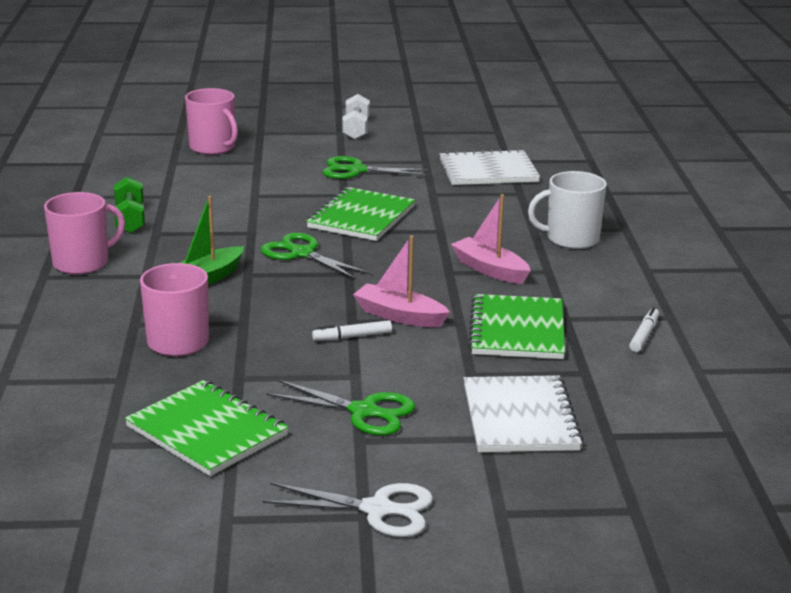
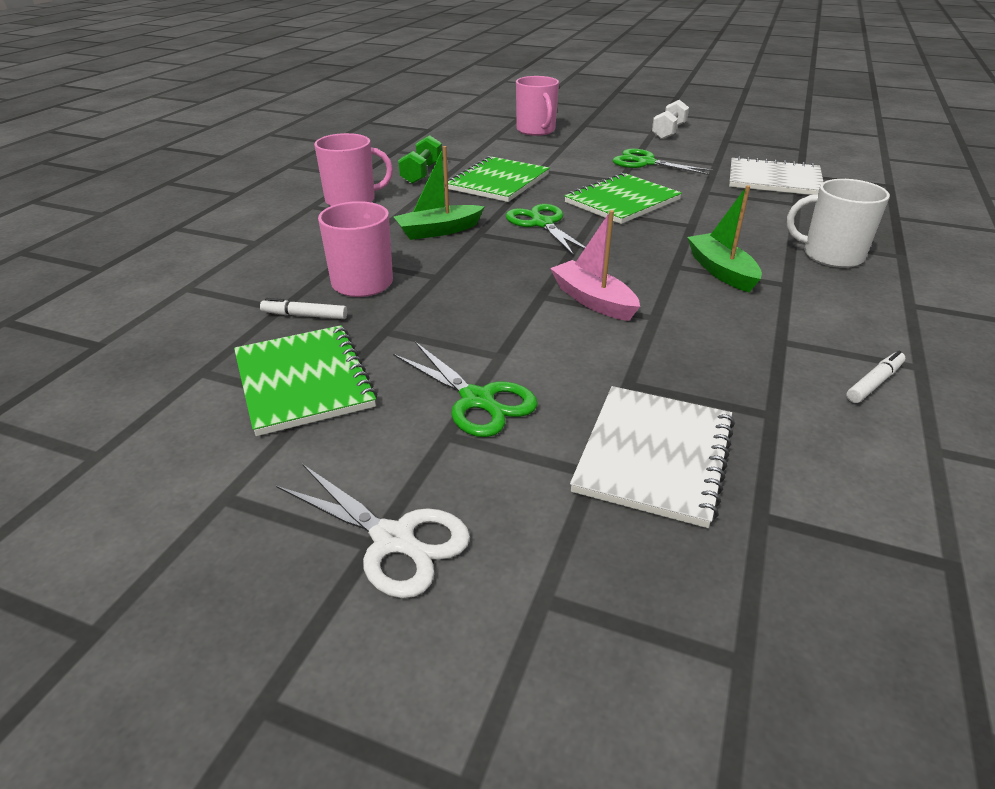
camera: 25 degrees right, 10 degrees up
(352, 337) = (529, 312): white marker -> white marker (305, 316)
(490, 270) = (721, 271): pink boat -> green boat
(517, 330) = (714, 343): green notebook -> green notebook (498, 182)

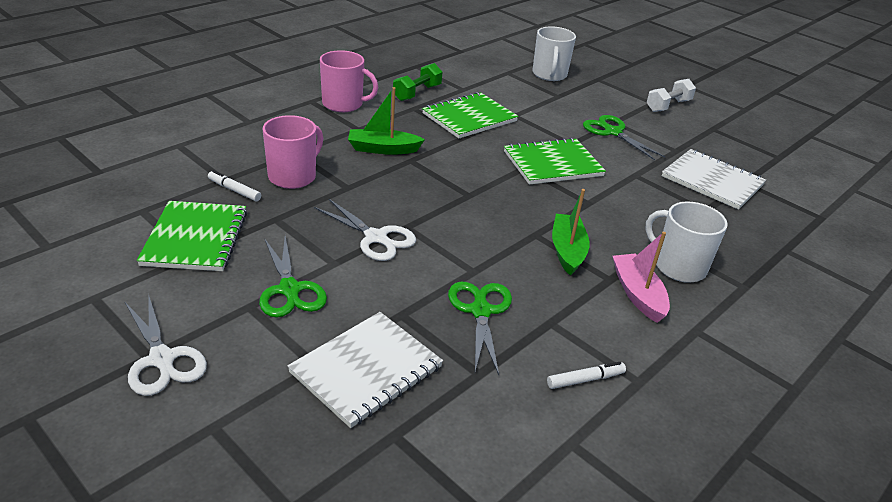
camera: 20 degrees right, 0 degrees up
(519, 316) = (376, 237): none -> white scissors
(536, 130) = (549, 74): pink mug -> white mug
(542, 224) = (467, 166): green scissors -> green scissors (480, 311)
(593, 300) = (441, 243): pink boat -> pink boat (638, 294)

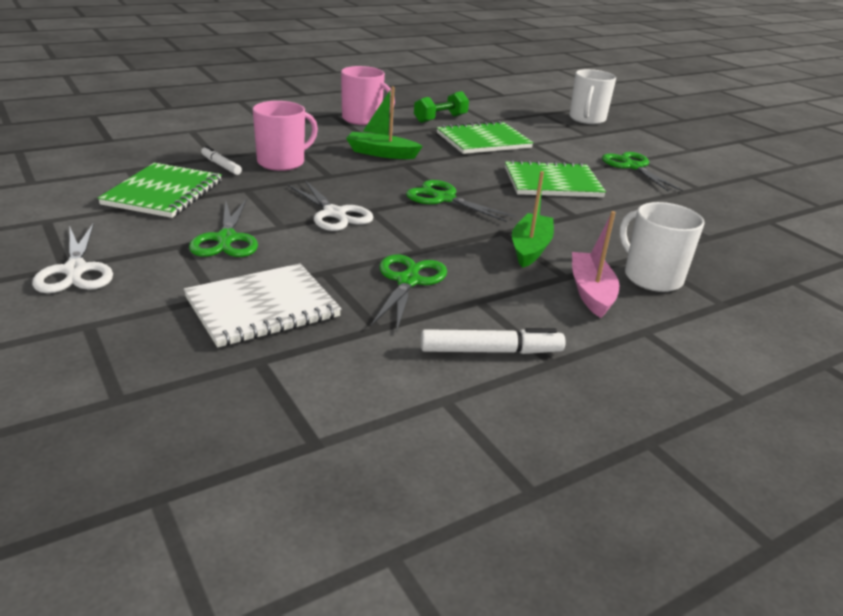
camera: 15 degrees right, 5 degrees down
(467, 200) = (444, 199): none -> green scissors
(585, 379) = (491, 351): white marker -> white marker, size x1.54
(668, 106) = (708, 154): white dumbbell -> none
(712, 181) = (729, 215): white notebook -> none

